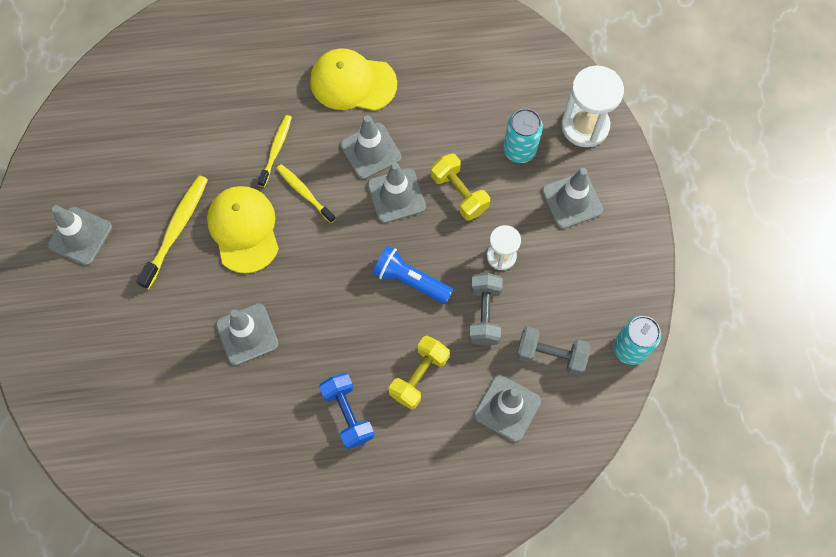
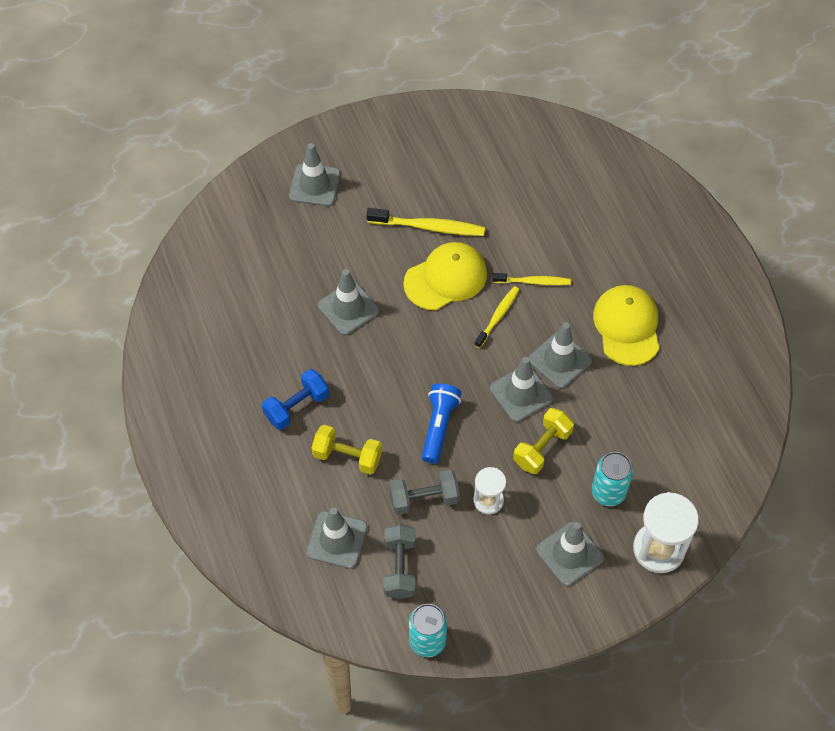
camera: 75 degrees right, 10 degrees down
(80, 236) = (400, 159): grey traffic cone -> grey traffic cone (314, 185)

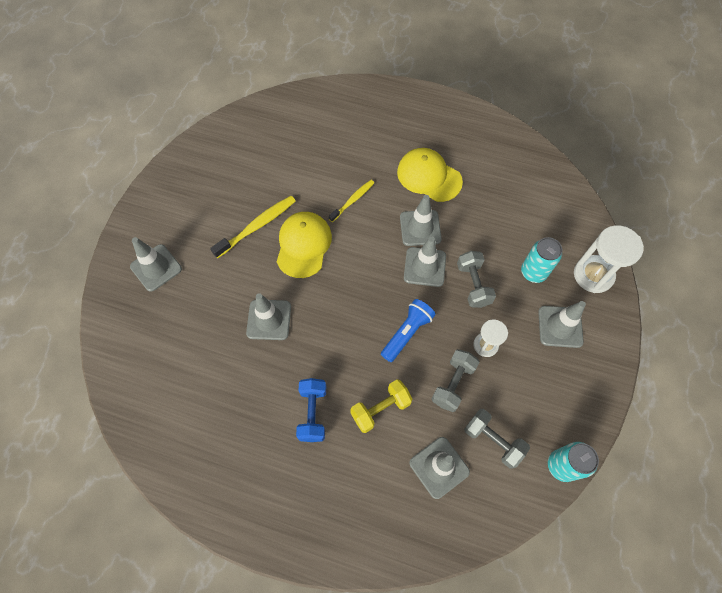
camera: 50 degrees left, 5 degrees up
(439, 426) = (407, 333): blue flashlight -> blue flashlight turned 75 degrees clockwise
(497, 316) = (358, 238): yellow toothbrush -> none
(542, 448) = (473, 285): yellow dumbbell -> grey dumbbell

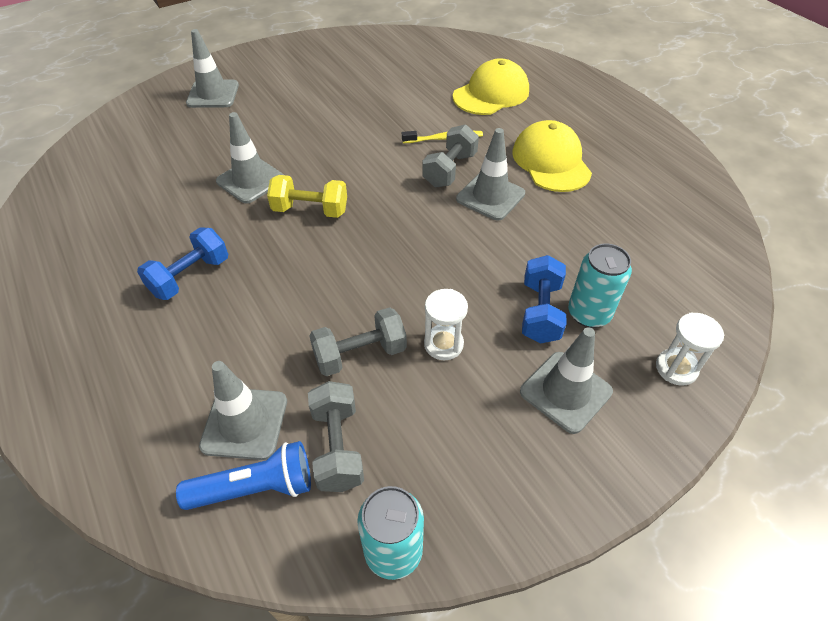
camera: 40 degrees right, 15 degrees down
(257, 226) = (330, 111): yellow toothbrush -> none
(303, 245) = (353, 146): yellow cap -> yellow cap (491, 94)
(380, 409) = (255, 320): yellow dumbbell -> yellow dumbbell (310, 210)
(407, 333) = (367, 274): blue flashlight -> blue flashlight (255, 487)
(424, 267) = (456, 230): grey traffic cone -> none
(473, 285) = (494, 279): grey dumbbell -> grey dumbbell (449, 170)
(511, 289) = (540, 312): none -> blue dumbbell
(593, 275) = (676, 368): white hourglass -> white hourglass, size x0.59

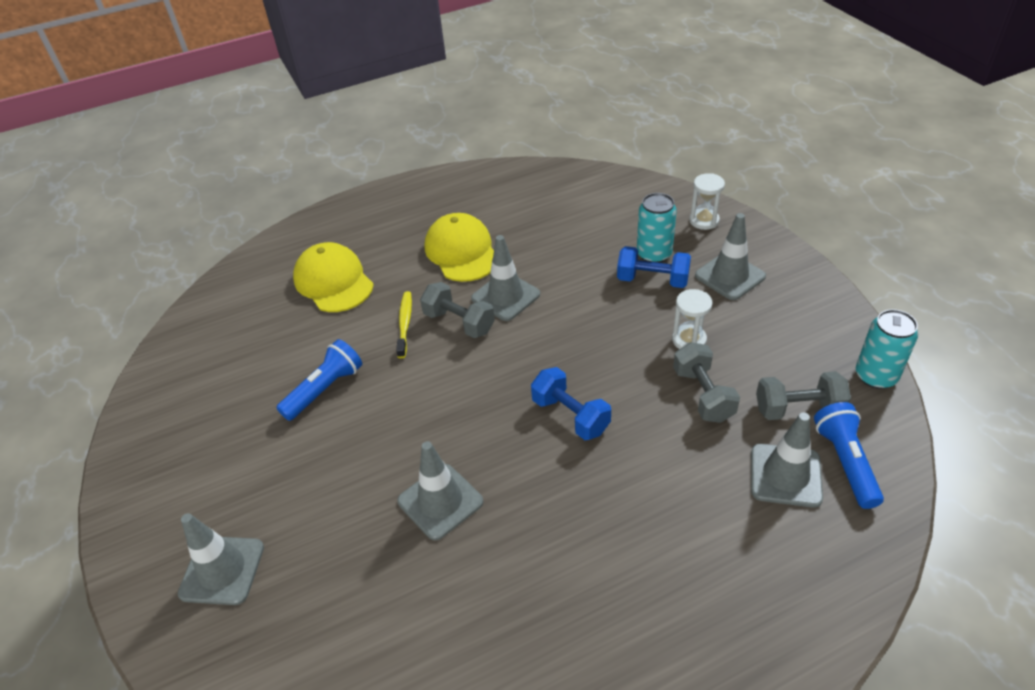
camera: 80 degrees left, 5 degrees down
(190, 276) = (602, 546): blue dumbbell -> blue dumbbell (570, 416)
(310, 210) = (505, 439): yellow dumbbell -> none
(367, 109) = (325, 389): none -> blue flashlight
(551, 161) = (462, 252): yellow cap -> yellow cap turned 75 degrees clockwise

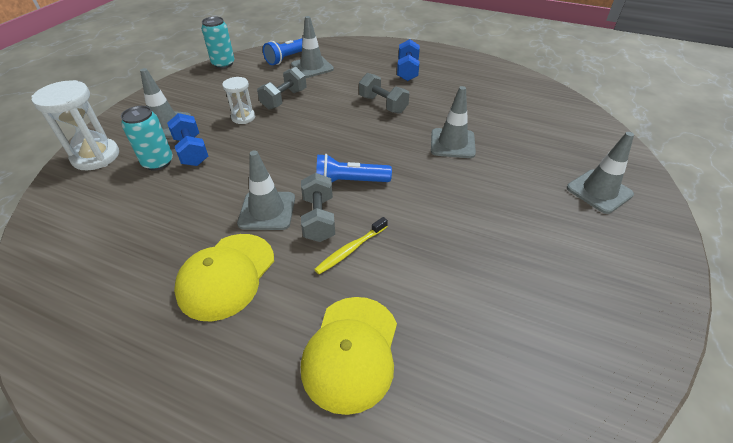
camera: 135 degrees left, 0 degrees up
(325, 389) = (458, 247): blue flashlight -> blue flashlight (349, 182)
(570, 416) = (346, 131): blue dumbbell -> blue dumbbell (407, 71)
(704, 220) = (96, 156): white hourglass -> white hourglass, size x1.68
(798, 409) = (266, 74): grey dumbbell -> grey dumbbell (383, 104)

